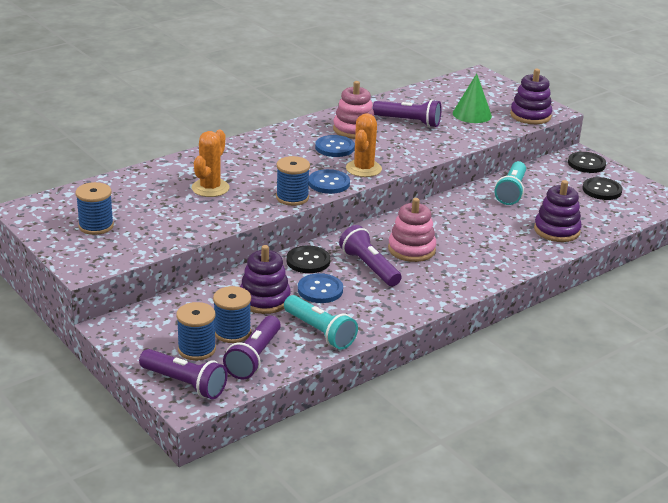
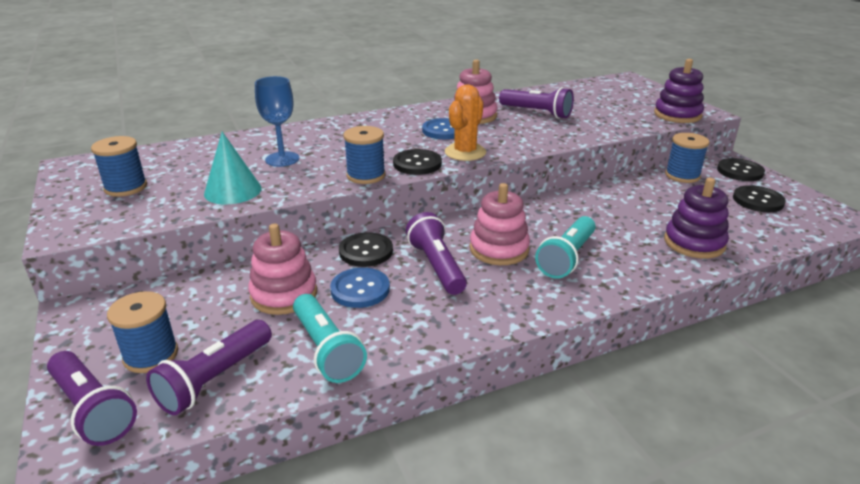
camera: 15 degrees right, 0 degrees up
(191, 221) = (233, 191): none -> turquoise cone
(210, 188) = (282, 159): orange cactus -> blue goblet
(232, 332) = (213, 336): blue spool -> blue spool (682, 175)
(264, 299) = (284, 294): purple stacking toy -> pink stacking toy
(329, 183) = (417, 164): blue button -> black button
(472, 114) = (610, 110): green cone -> none
(511, 191) = (643, 194): turquoise flashlight -> turquoise flashlight (567, 258)

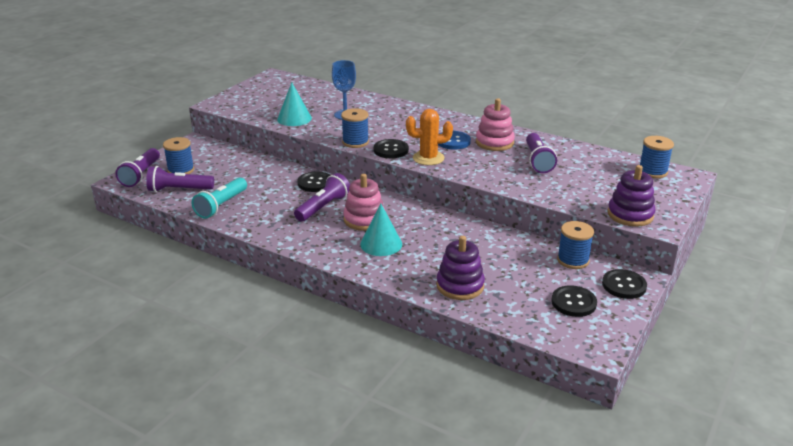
camera: 55 degrees right, 0 degrees up
(126, 187) = (267, 96): blue spool -> blue spool (652, 171)
(284, 294) = (252, 178): pink stacking toy -> none
(360, 289) = (277, 195): blue button -> none
(567, 258) = (381, 244): turquoise flashlight -> turquoise cone

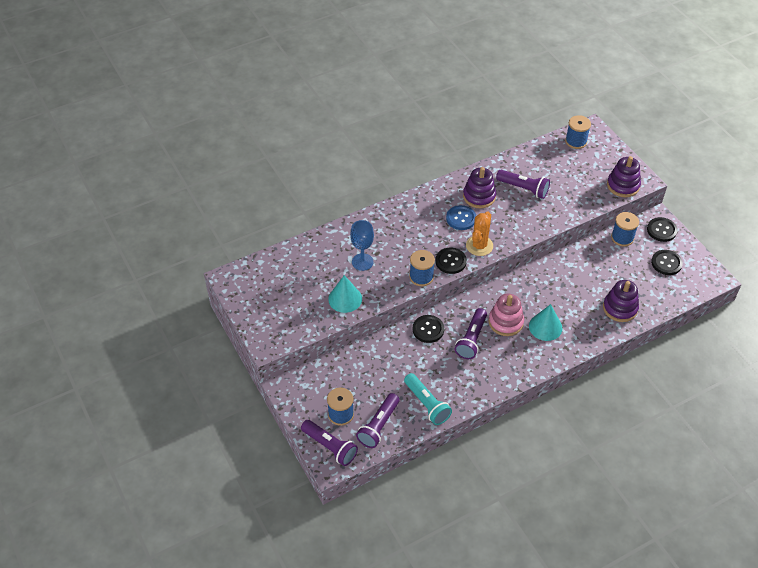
camera: 60 degrees left, 20 degrees up
(323, 207) = (471, 339): purple flashlight -> purple flashlight turned 135 degrees counterclockwise
(494, 142) = (479, 196): pink stacking toy -> purple stacking toy

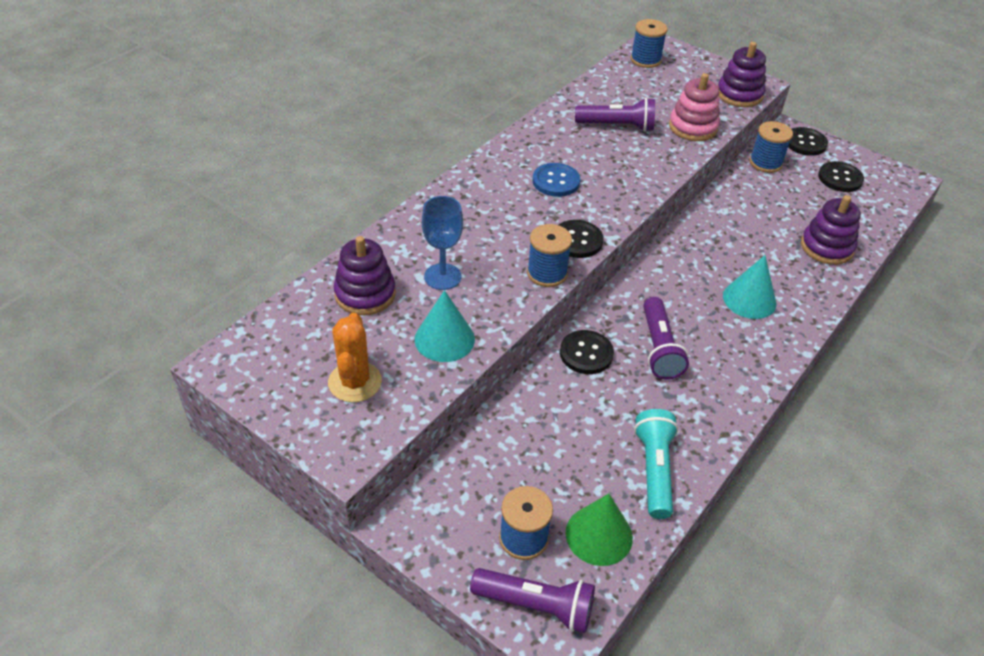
camera: 25 degrees left, 5 degrees down
(379, 426) = (599, 535): purple flashlight -> green cone
(427, 404) = (654, 470): turquoise flashlight -> turquoise flashlight turned 120 degrees counterclockwise
(479, 196) = (563, 148): purple stacking toy -> purple stacking toy (365, 294)
(479, 246) = (604, 209): orange cactus -> orange cactus (355, 382)
(505, 322) = (691, 309): pink stacking toy -> pink stacking toy (693, 127)

